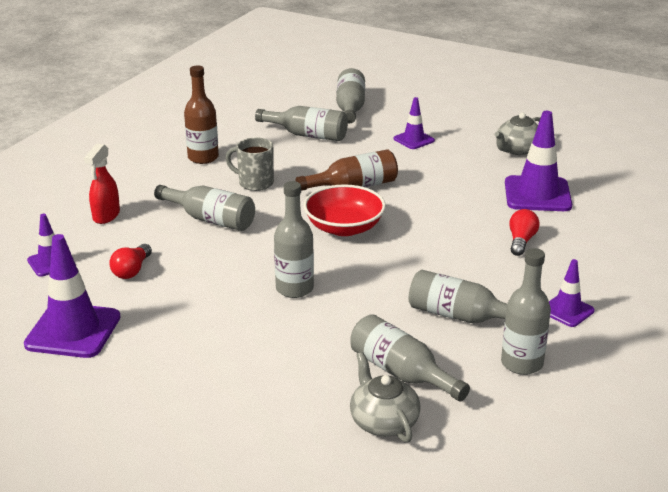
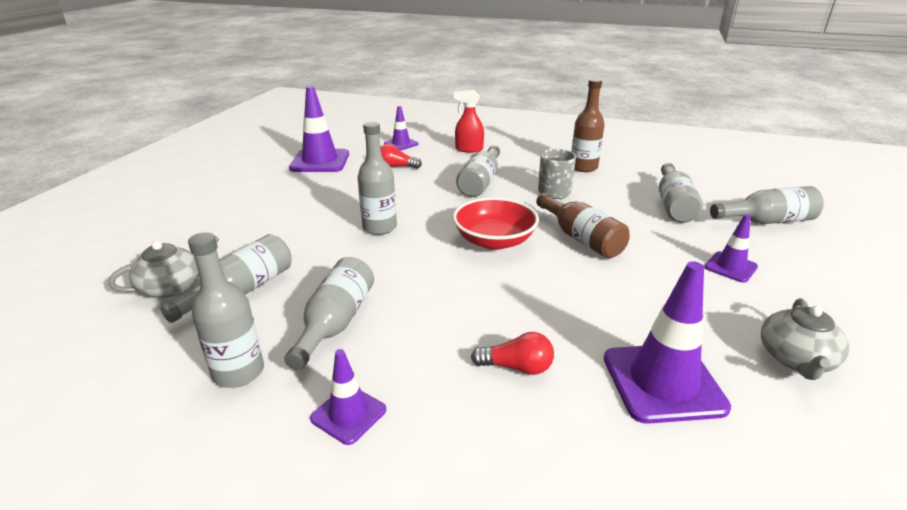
camera: 80 degrees right, 0 degrees up
(518, 149) = (796, 359): grey teapot -> grey teapot turned 105 degrees counterclockwise

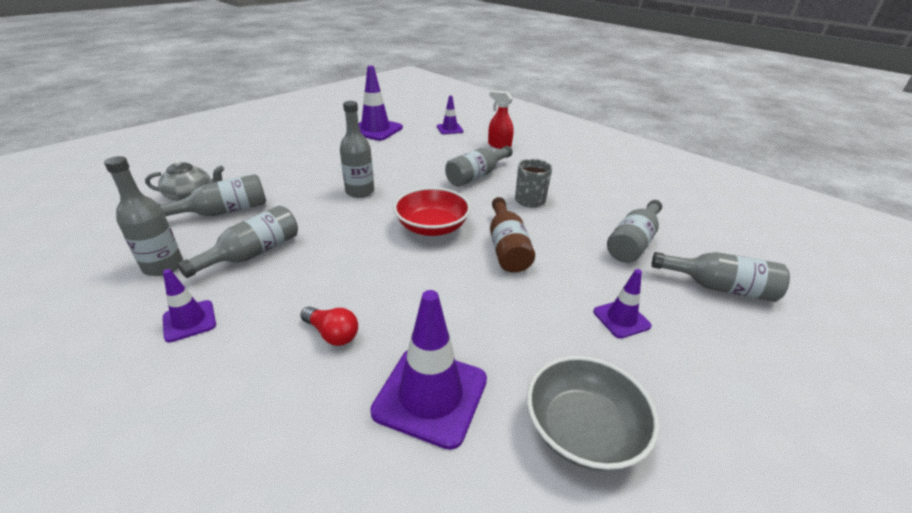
camera: 25 degrees right, 5 degrees up
(396, 167) = (425, 147): red light bulb -> none
(583, 167) = (584, 185): brown bottle -> none
(796, 359) = (583, 430): grey teapot -> grey bowl

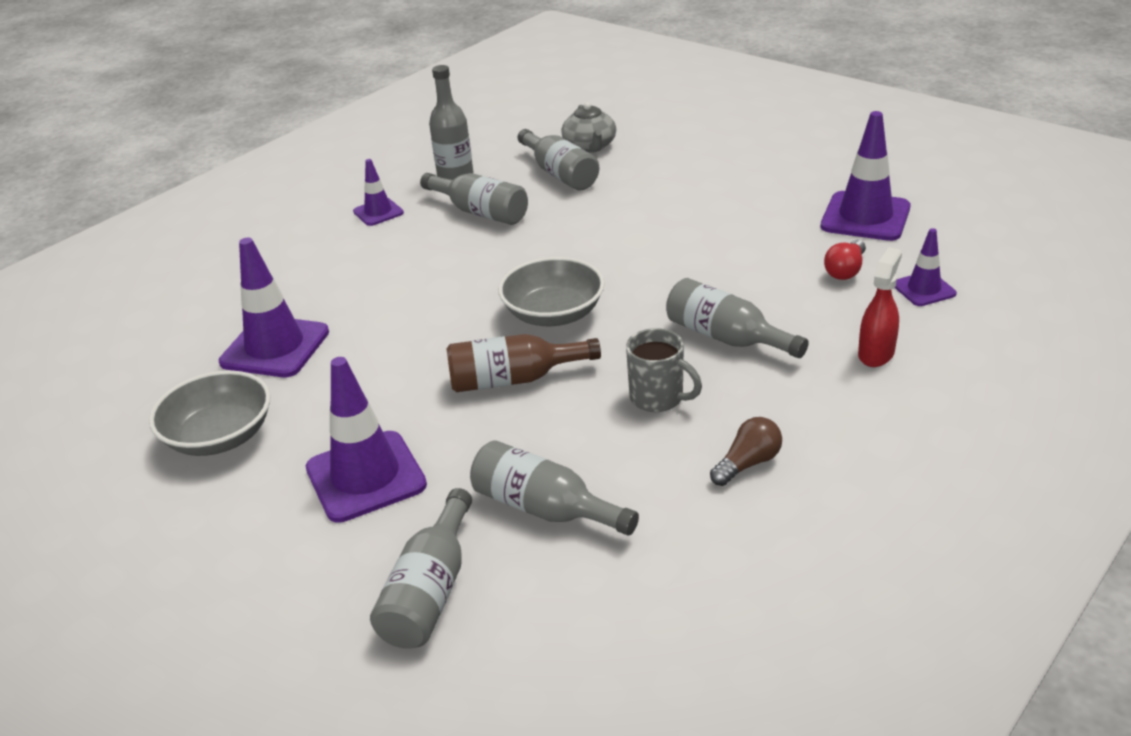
camera: 90 degrees right, 0 degrees up
(332, 334) = (356, 283): red light bulb -> red light bulb (845, 270)
(360, 191) = (635, 245): grey bottle -> none
(432, 227) = (553, 314): red bowl -> grey bowl
(584, 183) = (748, 463): none -> brown light bulb
(621, 319) = (366, 477): purple traffic cone -> purple traffic cone, size x1.80

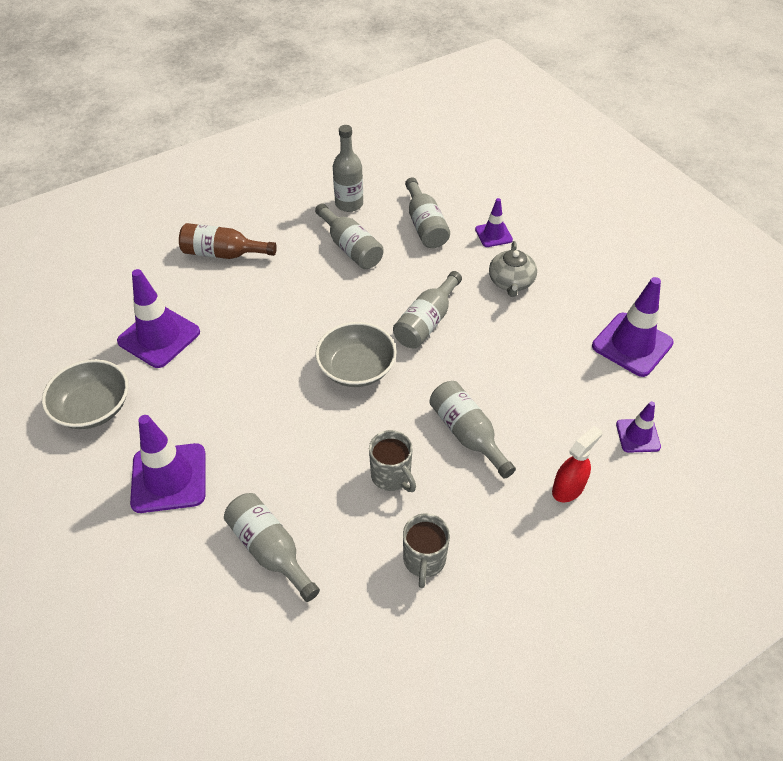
camera: 15 degrees right, 15 degrees up
(378, 212) = (280, 225): purple traffic cone -> purple traffic cone (493, 234)
(430, 591) = (167, 594): grey bottle -> grey bottle (426, 322)
(514, 379) = (302, 423): brown bottle -> brown bottle (223, 253)
(590, 146) = (460, 202): grey teapot -> grey teapot (511, 282)
(748, 463) = (424, 560): brown light bulb -> grey mug
(845, 270) = (588, 396): red light bulb -> none

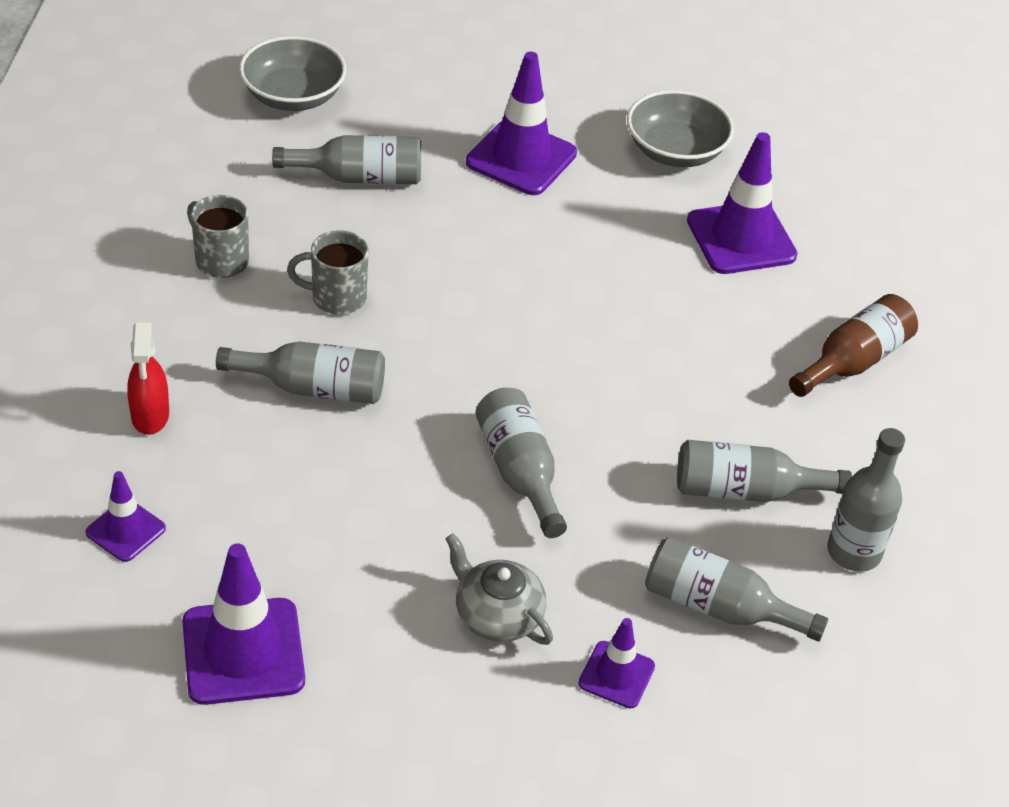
camera: 125 degrees right, 5 degrees down
(356, 368) = (513, 361): grey bowl -> grey bowl (293, 96)

